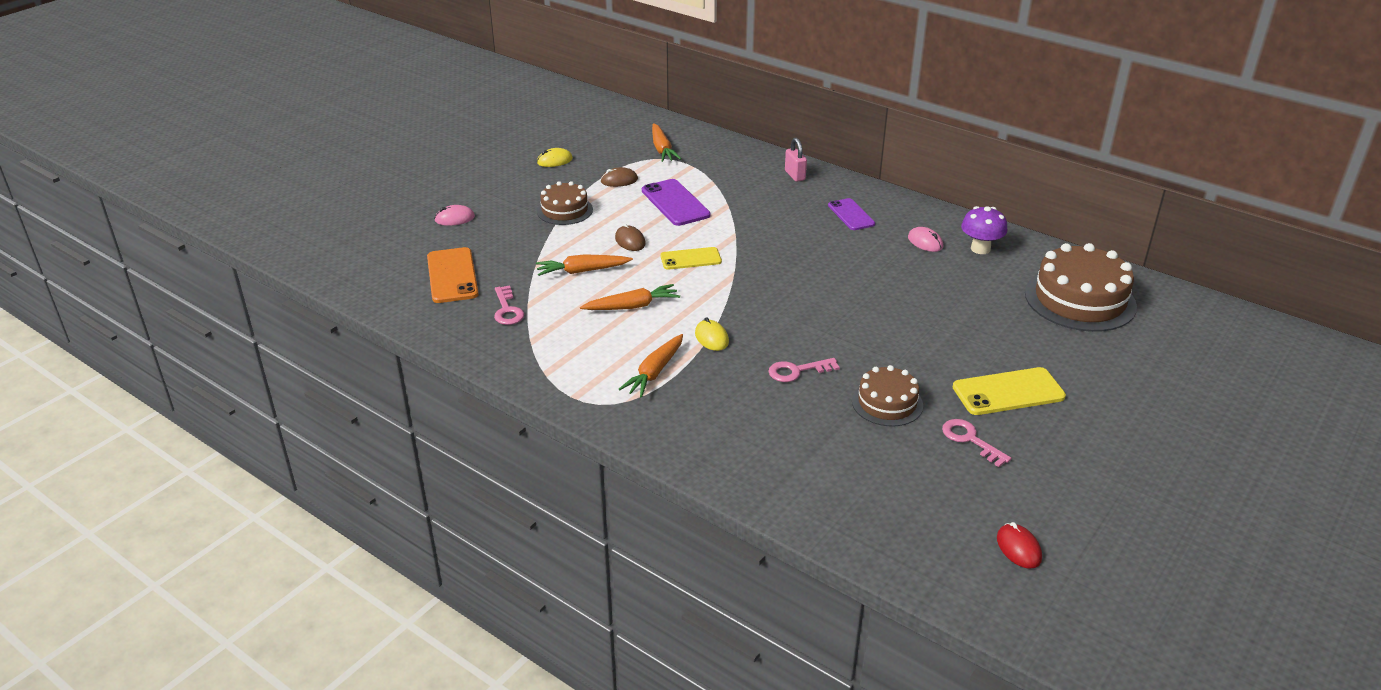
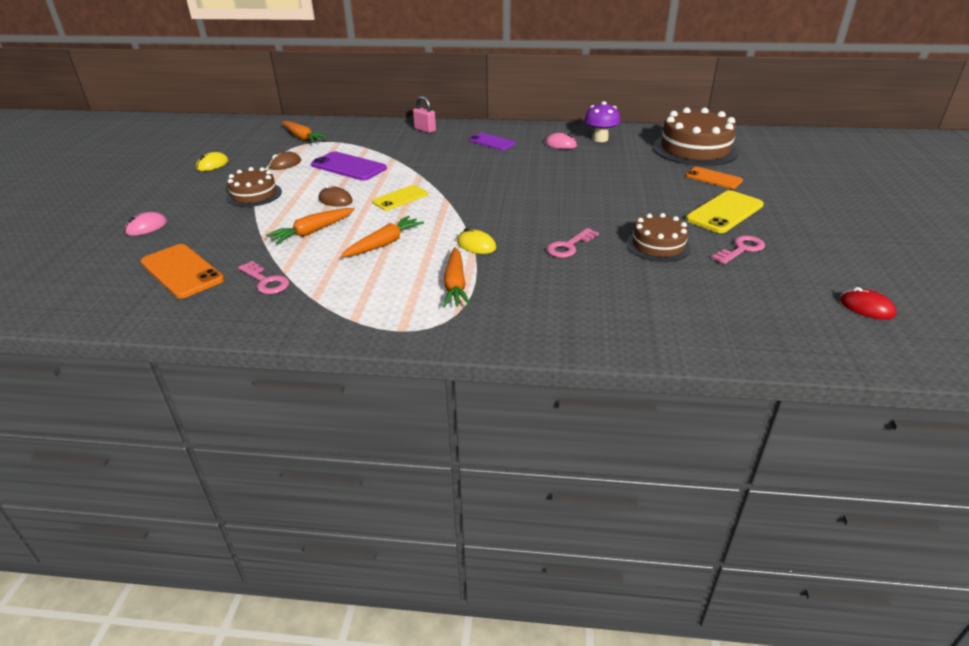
camera: 30 degrees left, 0 degrees up
(970, 440) = (741, 249): pink key -> pink key turned 120 degrees clockwise
(1051, 346) = (713, 178): none -> orange phone

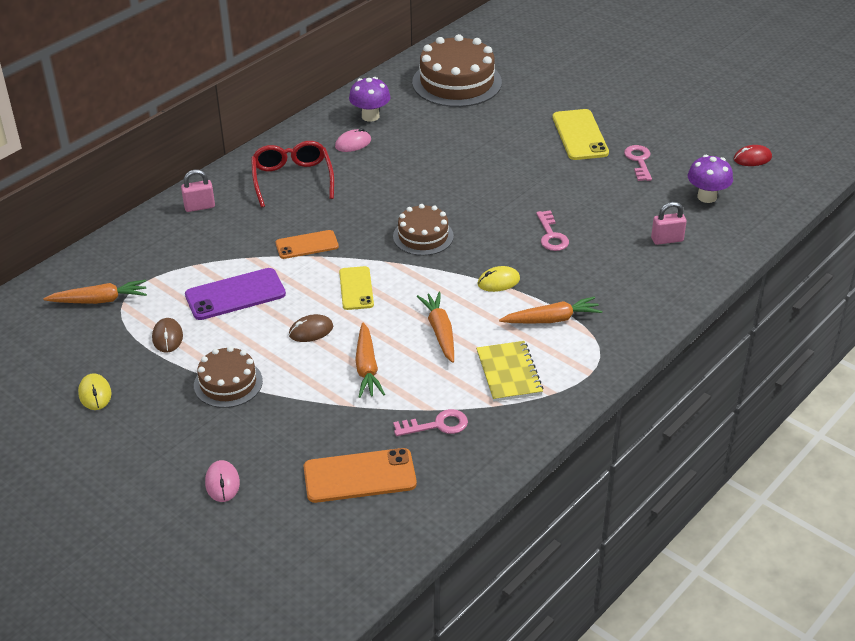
camera: 55 degrees left, 5 degrees up
(361, 290) = (509, 373): none -> yellow notebook
(455, 285) = (552, 319): orange carrot -> orange carrot turned 45 degrees counterclockwise
(492, 142) = (292, 179): purple phone -> red glasses
(651, 303) = (667, 240): none -> pink padlock
(658, 245) = (595, 193): brown cake -> brown cake (423, 236)
(713, 178) = (520, 106): orange phone -> orange phone (307, 245)
(754, 302) = (707, 197): none -> purple mushroom

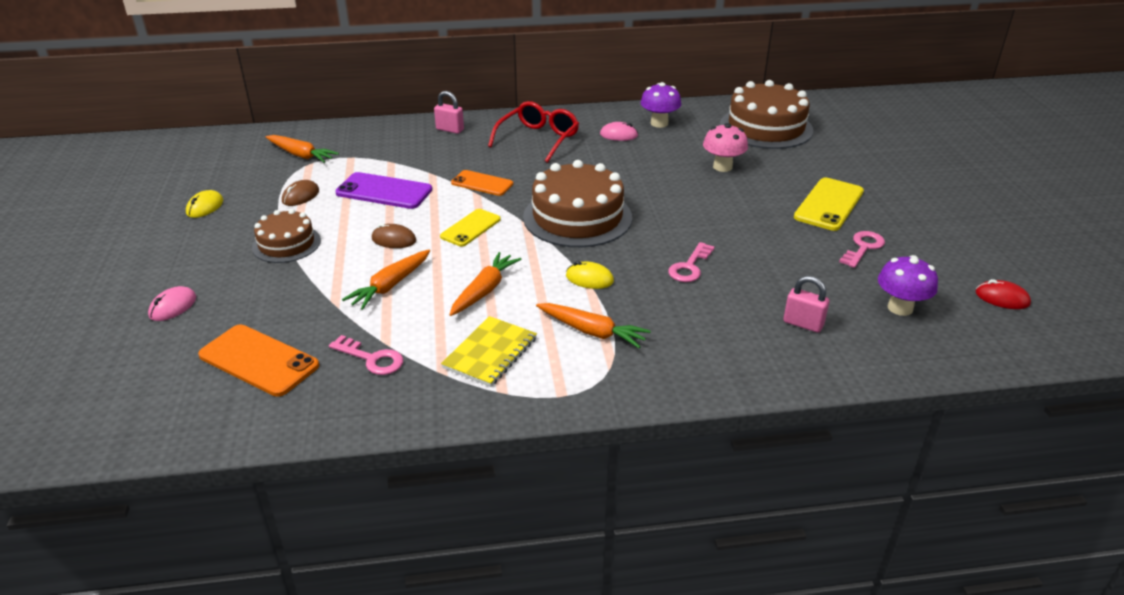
camera: 40 degrees right, 5 degrees down
(423, 236) = (577, 217): brown cake -> brown cake, size x1.72
(470, 137) = (722, 167): none -> pink mushroom

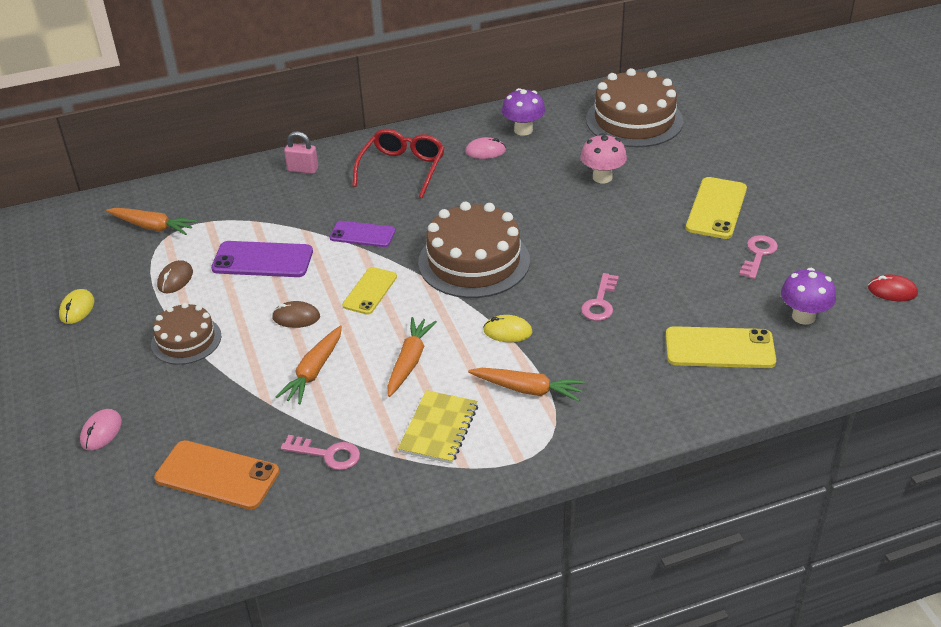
camera: 10 degrees left, 5 degrees up
(482, 183) = (362, 234): orange phone -> purple phone
(803, 324) = (719, 348): pink padlock -> yellow phone

